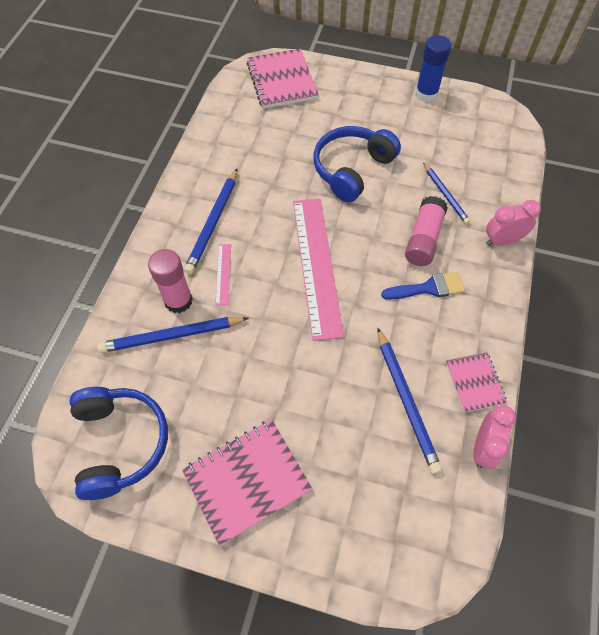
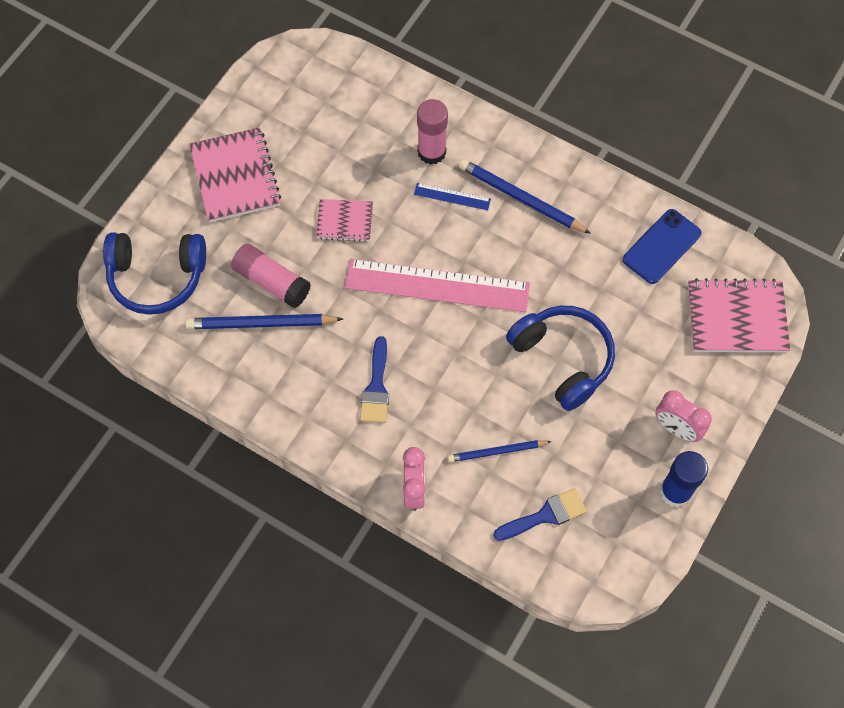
camera: 105 degrees right, 5 degrees up
(120, 443) = (301, 89): blue headphones -> blue headphones (157, 277)
(172, 336) = (394, 141): blue pencil -> none
(223, 274) = (452, 196): pink ruler -> blue ruler
(235, 128) = (661, 246): none -> blue phone
(423, 239) = (440, 404): pink glue stick -> pink glue stick (271, 281)
(475, 382) = (258, 392): pink notebook -> pink notebook (345, 221)
(479, 158) = (545, 515): none -> blue brush
(483, 447) = (194, 374): pink clock -> pink clock (676, 428)

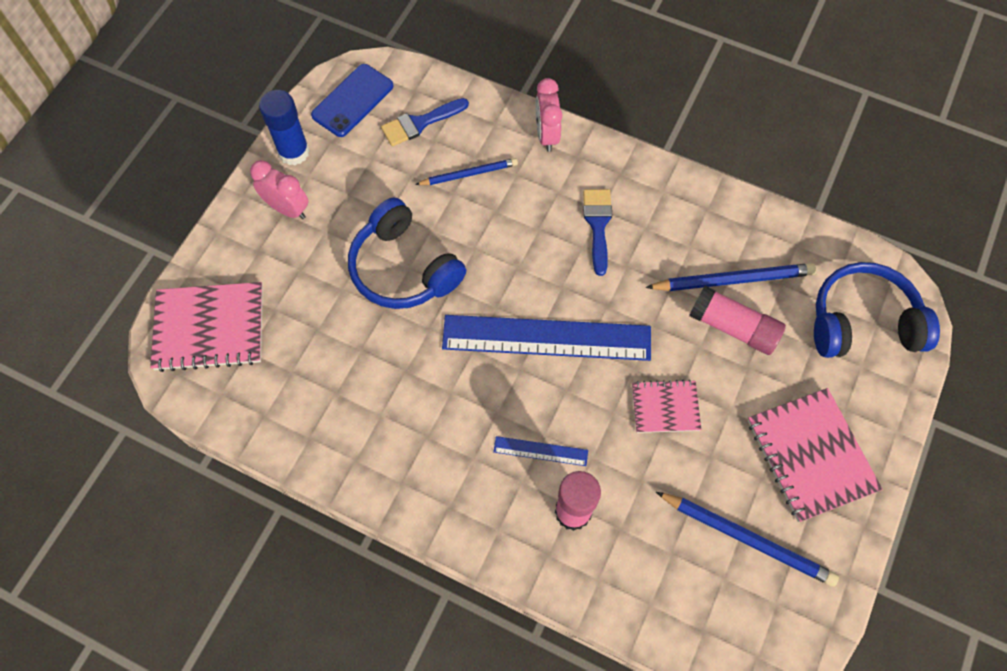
camera: 175 degrees right, 0 degrees up
(437, 286) = (546, 337): pink ruler -> blue ruler
(521, 198) = (455, 455): blue pencil -> blue pencil (746, 539)
(661, 246) = (287, 406): blue phone -> blue phone (353, 101)

